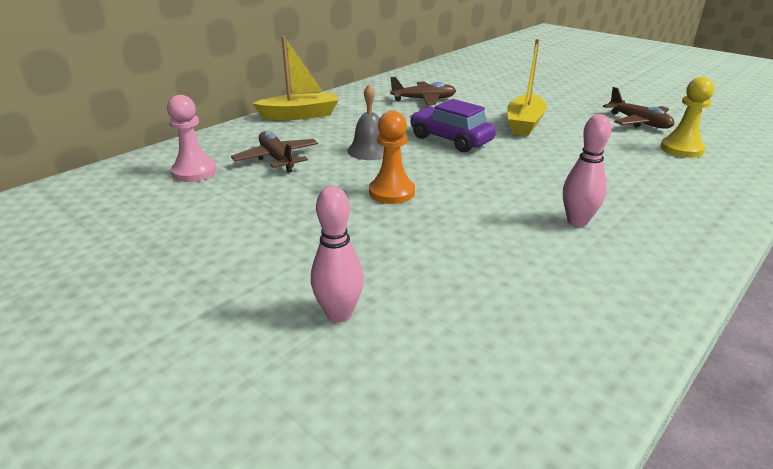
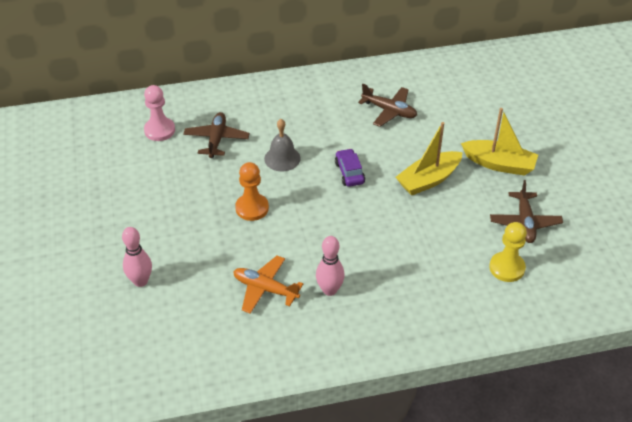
camera: 35 degrees right, 15 degrees up
(300, 115) = (276, 92): yellow boat -> yellow boat (499, 164)
(450, 139) = (349, 173): purple car -> purple car, size x0.65
(512, 249) = (265, 289): none -> orange plane

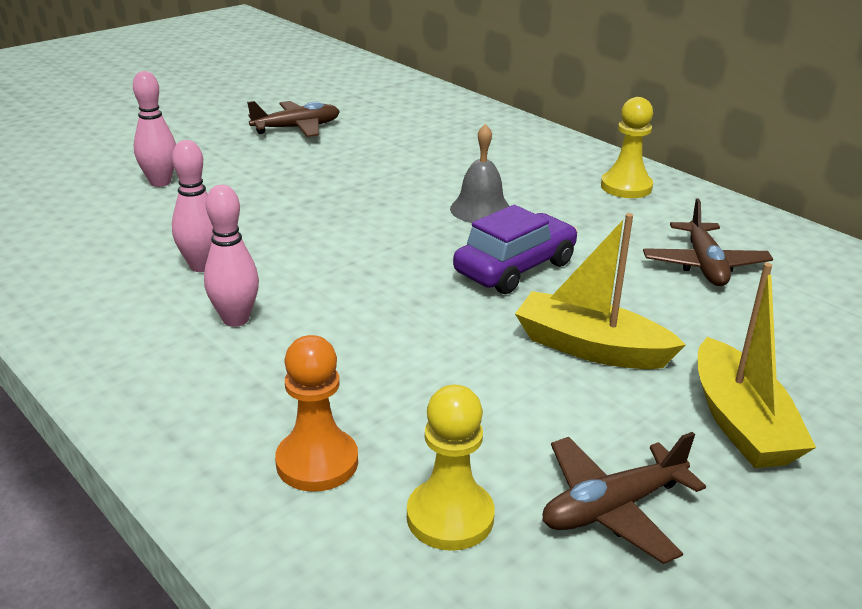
camera: 60 degrees right, 15 degrees down
(159, 130) = (435, 126): pink pawn -> none
(216, 139) = (461, 159): brown plane -> brown plane (297, 128)
(252, 208) = (356, 215): orange pawn -> orange pawn (317, 462)
(265, 289) = (202, 266): orange plane -> pink bowling pin
(298, 95) = (626, 187): none -> yellow pawn
(349, 173) = (515, 268): purple car -> purple car, size x1.53

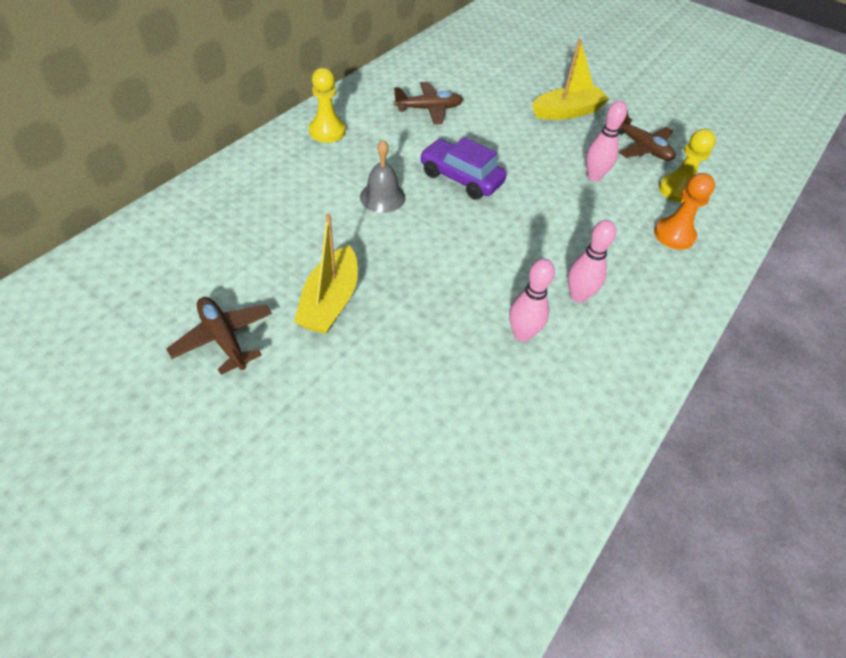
camera: 105 degrees left, 20 degrees up
(160, 182) = (384, 416): pink bowling pin -> pink bowling pin (594, 176)
(590, 348) = (532, 151): yellow boat -> yellow boat (330, 301)

